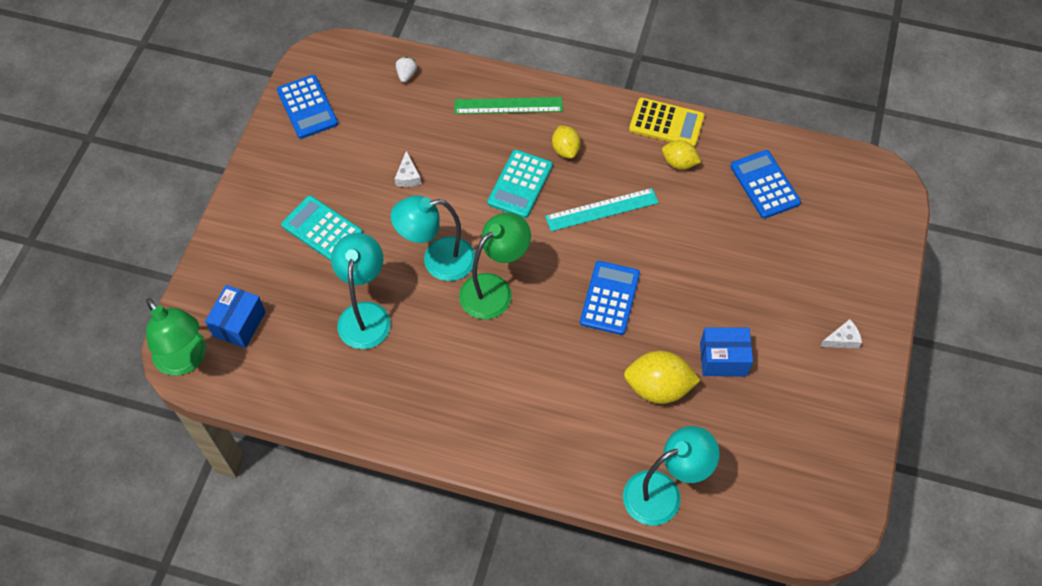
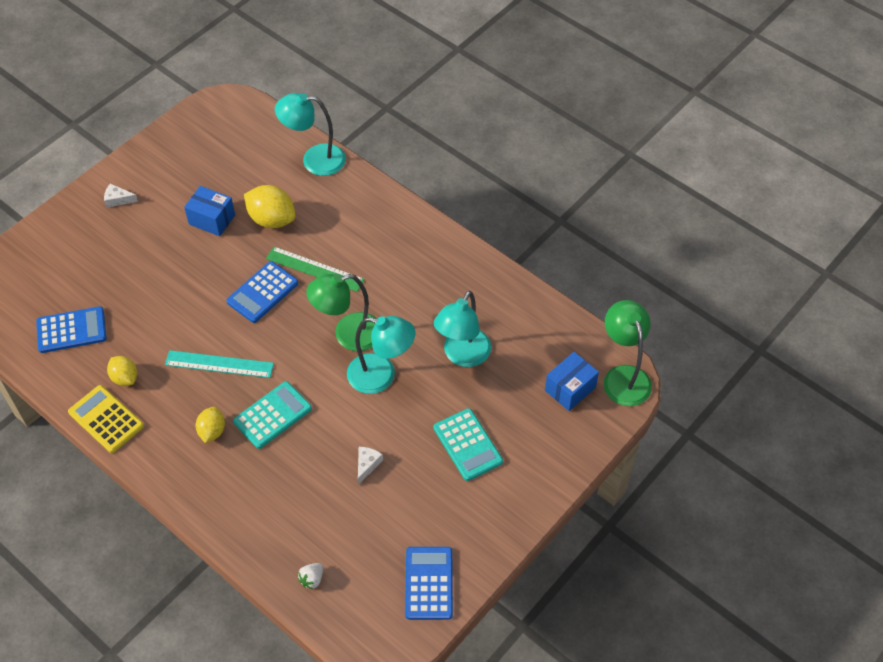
camera: 155 degrees left, 5 degrees down
(508, 106) = (234, 499): green ruler -> green ruler (315, 269)
(764, 184) = (71, 330): blue calculator -> blue calculator turned 105 degrees counterclockwise

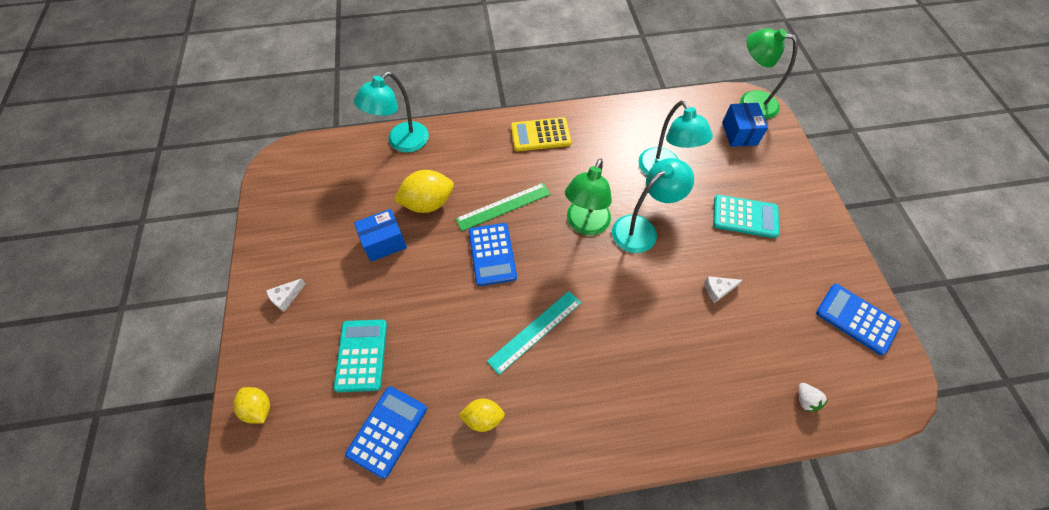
camera: 50 degrees left, 5 degrees up
(106, 419) = (515, 465): yellow calculator -> yellow calculator (540, 135)
(212, 431) = (600, 381): yellow lemon -> yellow lemon (259, 408)
(272, 415) = (620, 325): turquoise calculator -> turquoise calculator (361, 355)
(367, 465) = (718, 290): white cheese -> white cheese turned 75 degrees counterclockwise

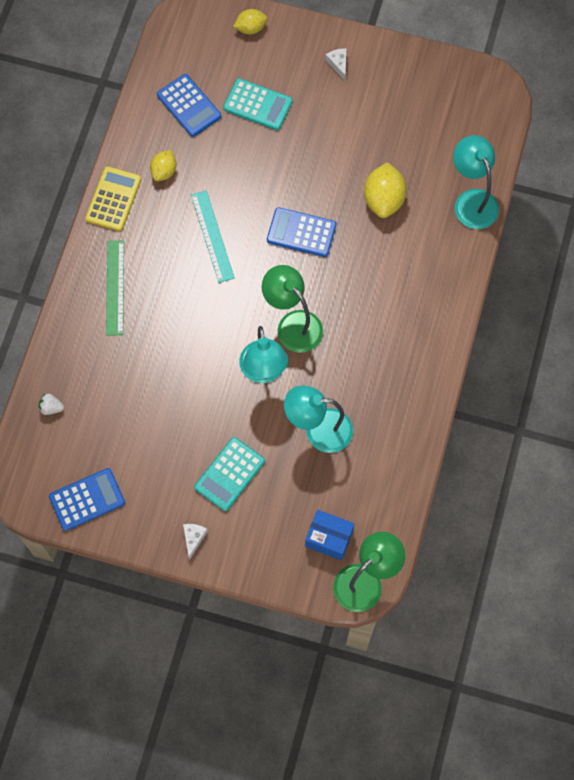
camera: 115 degrees right, 10 degrees up
(384, 242) = (357, 151): blue box -> none
(503, 206) = (348, 262): green ruler -> green ruler (115, 287)
(540, 135) = (421, 334): yellow calculator -> yellow calculator (113, 199)
(718, 290) = (172, 401): white cheese -> white cheese (193, 538)

